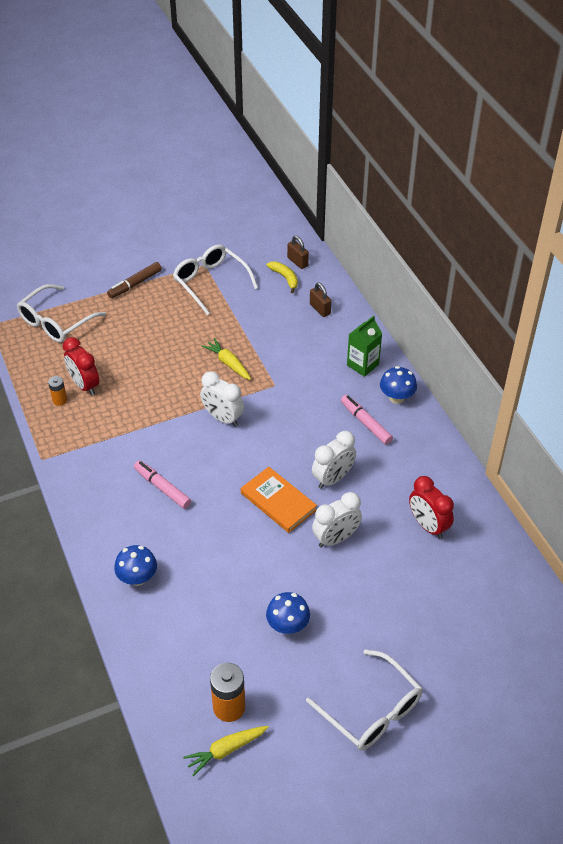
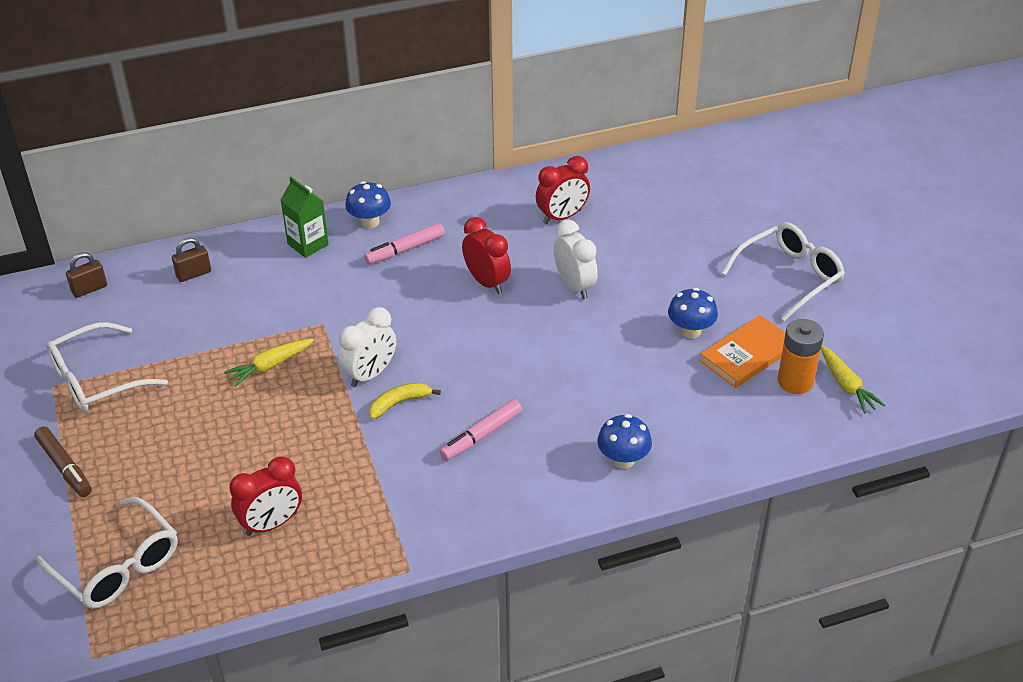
camera: 85 degrees left, 5 degrees down
(60, 400) = (295, 553): orange battery -> none
(278, 502) = (516, 330): orange book -> orange book (747, 355)
(285, 278) = (118, 303): yellow banana -> yellow banana (399, 403)
(333, 478) = (487, 282): white clock -> red clock

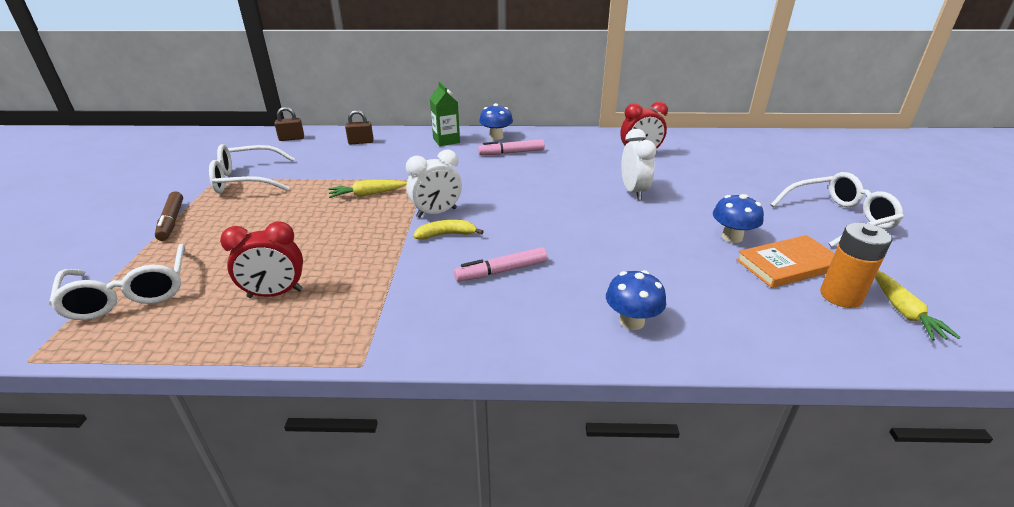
camera: 20 degrees right, 10 degrees down
(487, 282) = (562, 178): red clock -> none

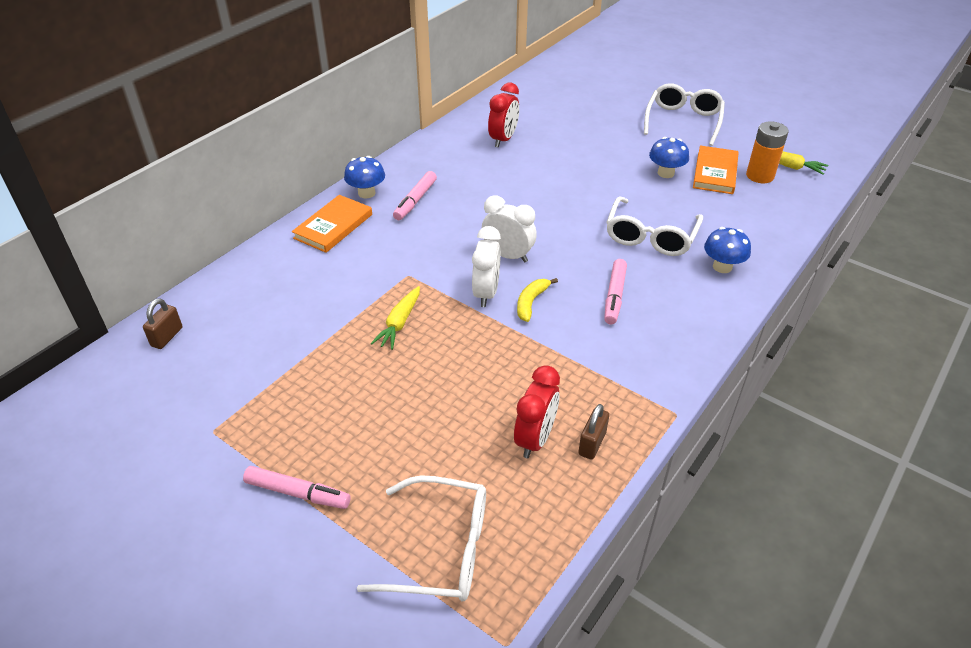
camera: 55 degrees left, 10 degrees up
(171, 221) = (298, 493): brown marker -> pink marker
(247, 180) = (252, 405): white glasses -> white glasses (650, 236)
(361, 142) = (256, 285): brown padlock -> brown padlock (592, 443)
(446, 140) = (333, 226): green carton -> orange book
(633, 192) = (562, 177): white clock -> white clock (508, 255)

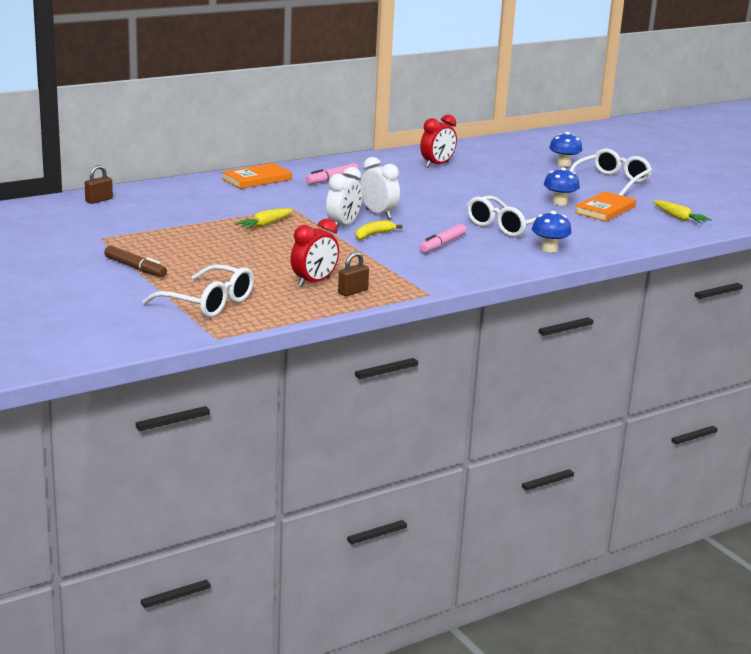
camera: 20 degrees right, 20 degrees down
(298, 493) = (135, 268): pink marker -> brown marker
(366, 193) = (297, 170): blue mushroom -> blue mushroom (564, 164)
(760, 176) = (644, 218): orange battery -> none

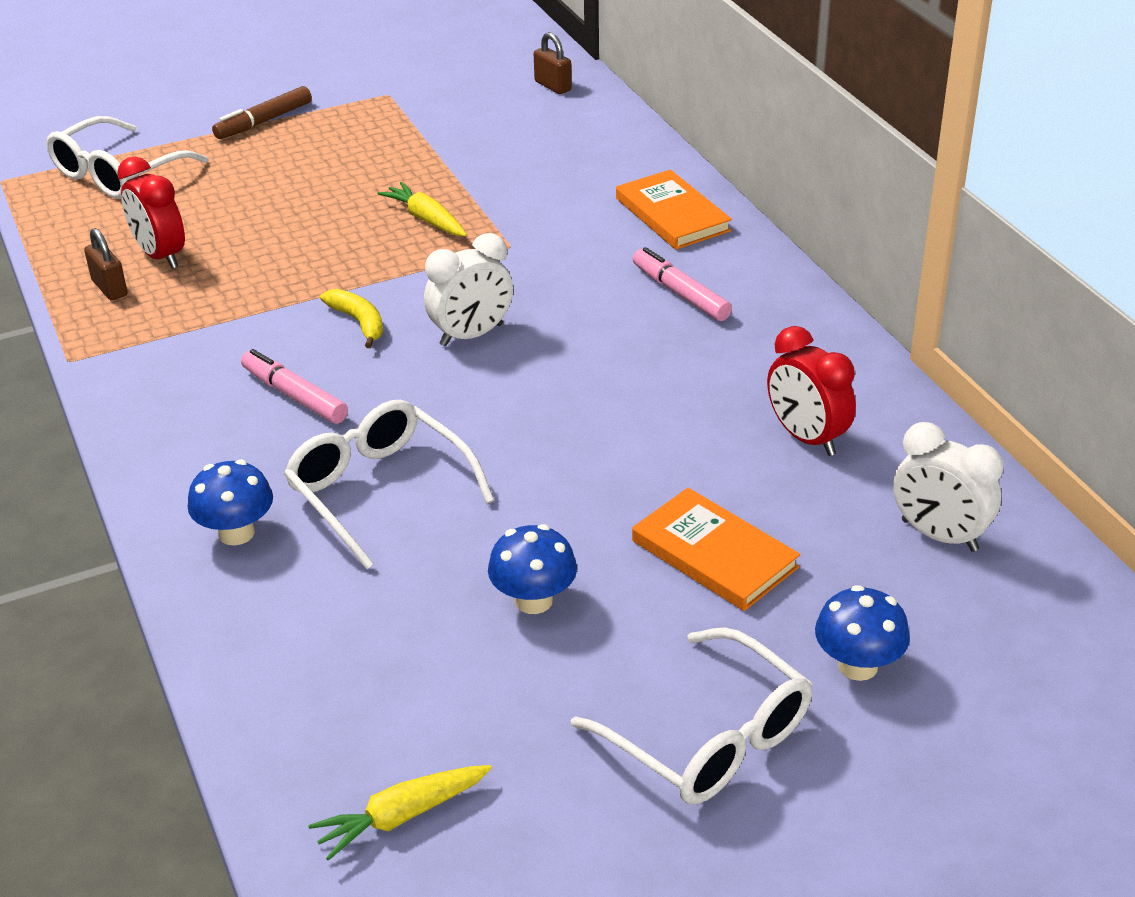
camera: 100 degrees right, 15 degrees up
(343, 225) = (413, 294): white clock -> white clock (939, 535)
(605, 210) = (477, 675): orange book -> orange book (714, 554)

